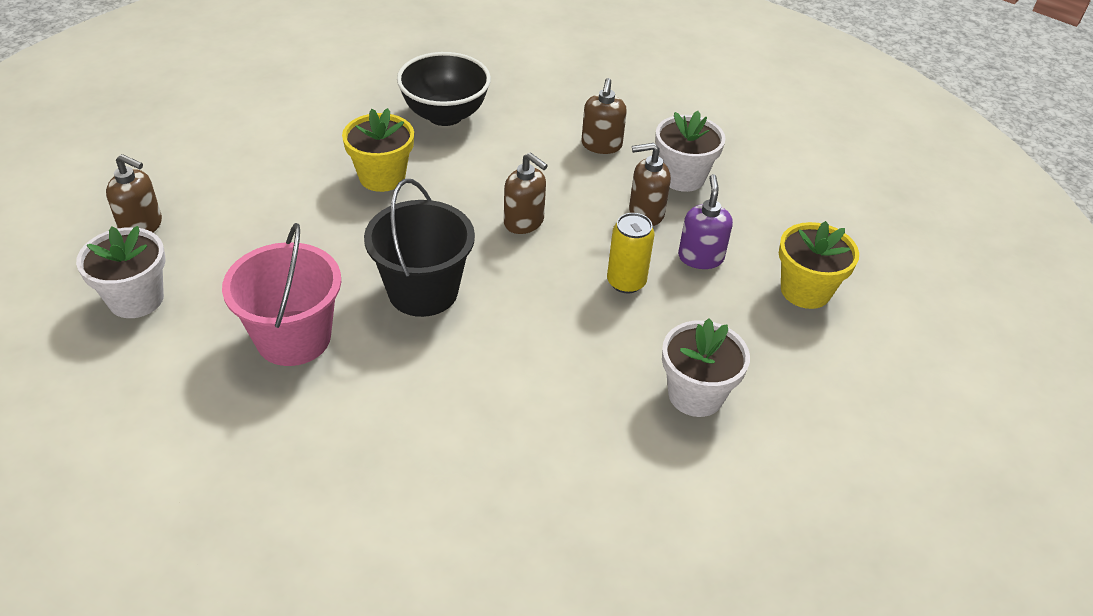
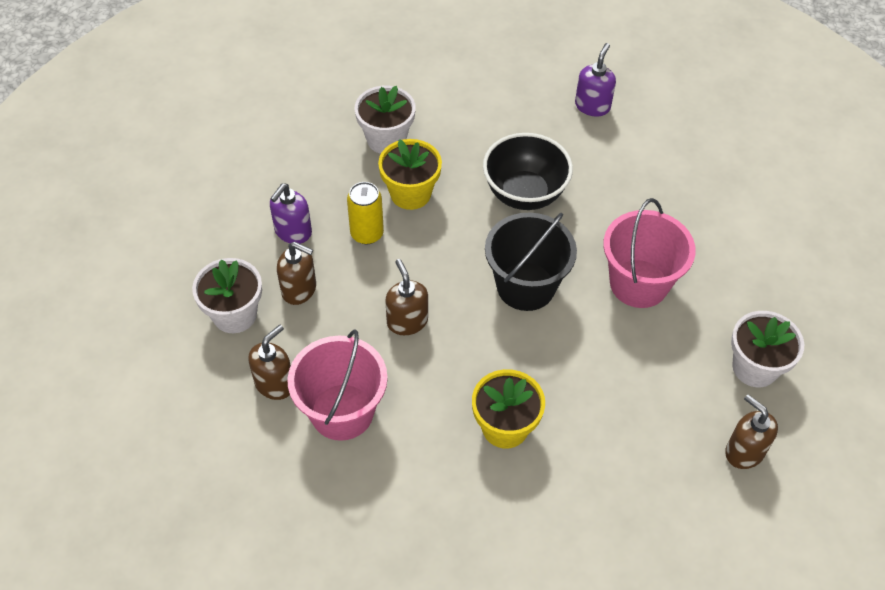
camera: 150 degrees left, 10 degrees up
(445, 115) = (400, 494): black bowl -> black bowl (524, 194)
(451, 570) = (592, 106): none -> purple soap dispenser
(530, 145) = (342, 412): none -> pink bucket
(805, 290) = (243, 176): yellow flower pot -> yellow flower pot (410, 193)

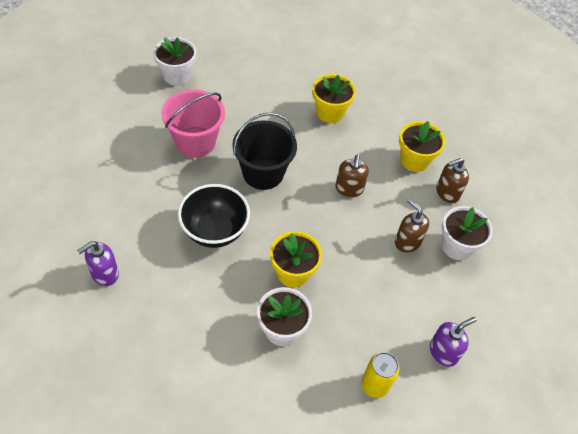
camera: 155 degrees left, 0 degrees up
(293, 232) = (393, 286): purple soap dispenser -> purple soap dispenser (443, 352)
(342, 412) = (414, 160): pink bucket -> yellow flower pot
(367, 234) = (342, 258): yellow can -> yellow can (375, 385)
(744, 451) = (220, 49): brown soap dispenser -> none

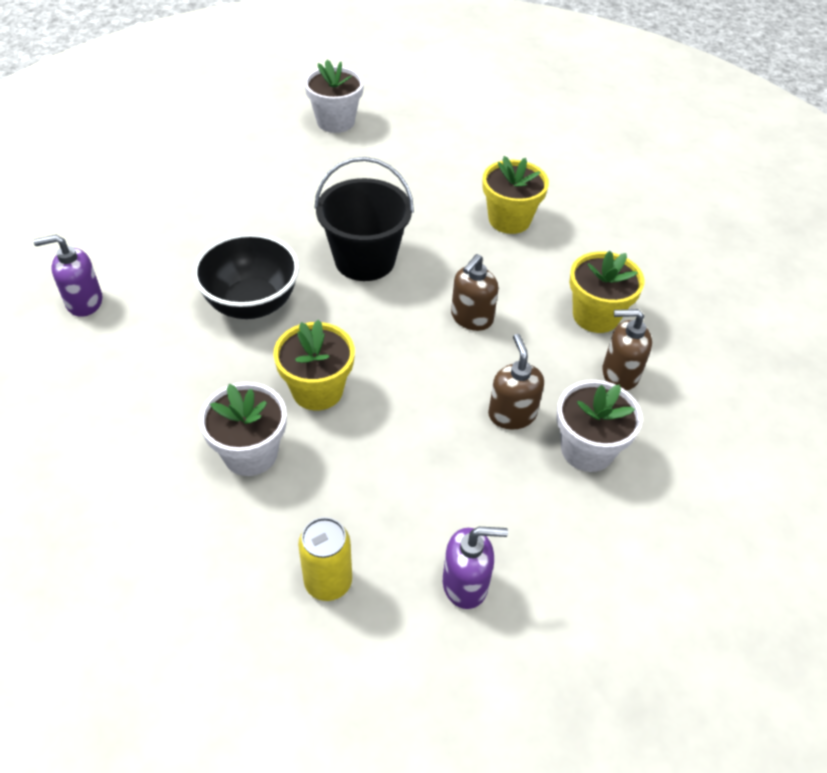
camera: 30 degrees right, 5 degrees down
(195, 142) = (304, 198): pink bucket -> none

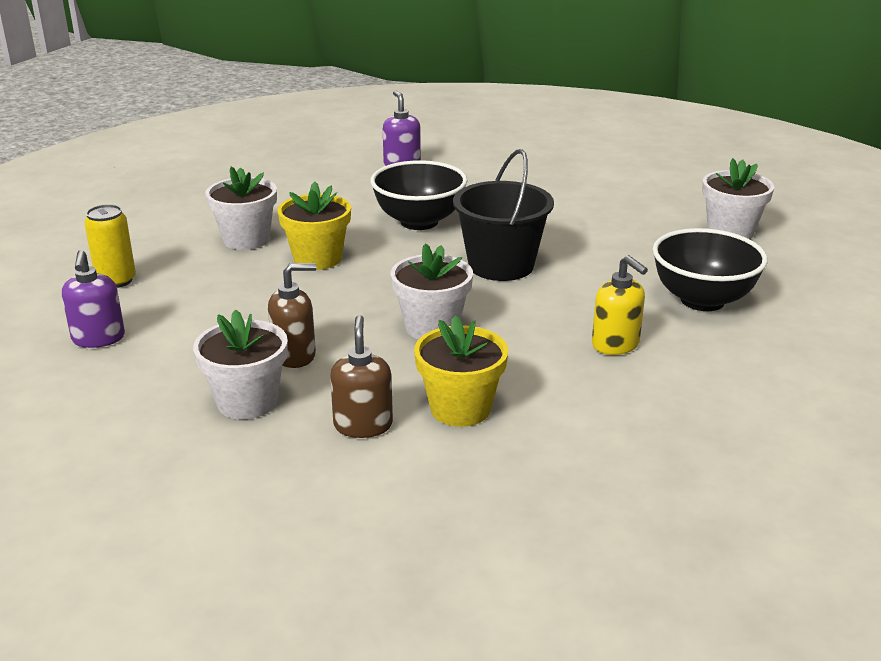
camera: 85 degrees right, 20 degrees down
(448, 163) = (702, 300): none -> black bowl
(471, 318) = (432, 327): brown soap dispenser -> white flower pot
(509, 219) = (615, 345): yellow flower pot -> yellow soap dispenser

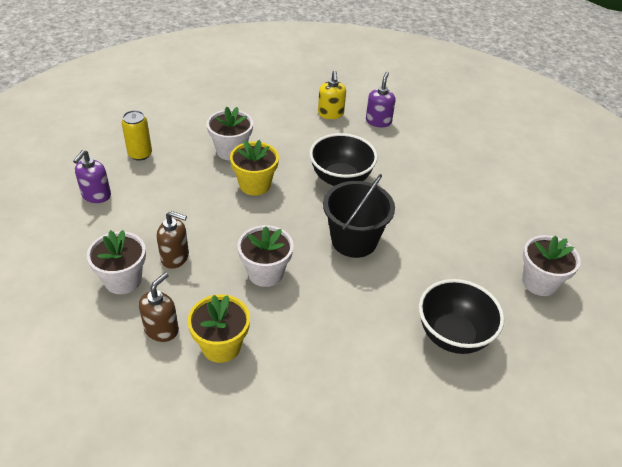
camera: 30 degrees right, 15 degrees up
(615, 345) = (358, 344): yellow soap dispenser -> yellow soap dispenser (330, 114)

